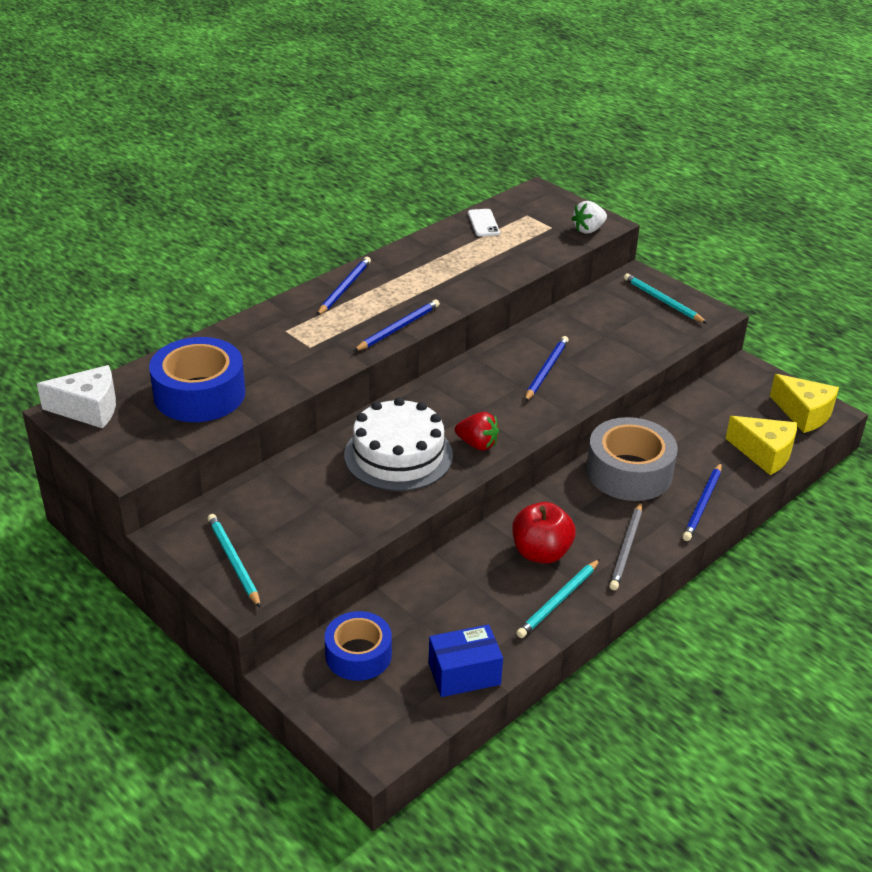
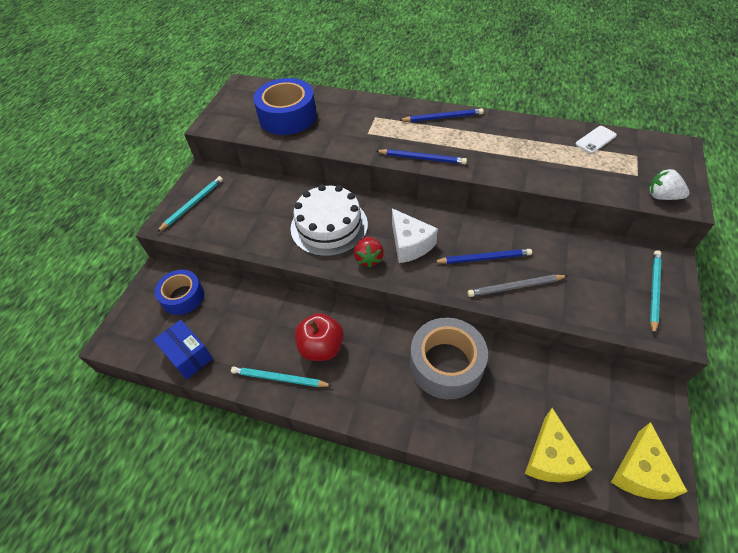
camera: 65 degrees right, 15 degrees up
(89, 409) = (248, 90): white cheese -> white cheese (410, 244)
(626, 548) = (358, 398): grey pencil -> grey pencil (515, 287)
(703, 504) = (445, 432): blue pencil -> none

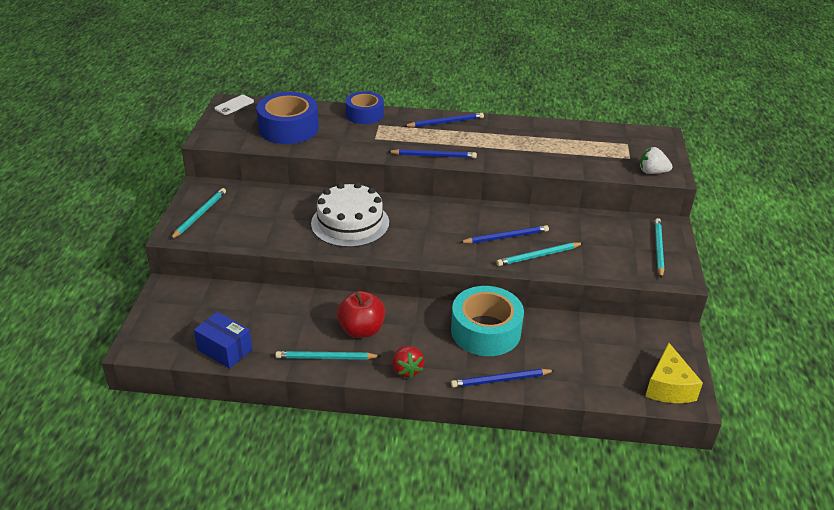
camera: 15 degrees left, 15 degrees down
(183, 297) = (202, 303): blue tape -> blue tape (364, 114)
(369, 258) = (396, 245): red strawberry -> red strawberry (407, 370)
(410, 244) = (434, 232): white cheese -> none
(446, 364) = (485, 331): grey tape -> turquoise tape
(450, 434) = (500, 380): none -> blue pencil
(515, 287) = (538, 256): grey pencil -> turquoise pencil
(550, 457) = (592, 386): yellow cheese -> none
(595, 140) = (590, 133): white phone -> white phone (234, 105)

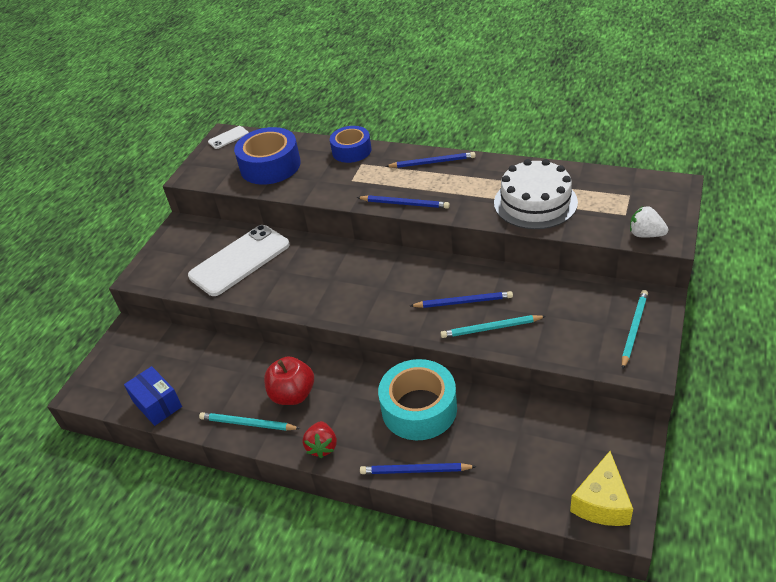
camera: 20 degrees right, 5 degrees up
(199, 215) = (168, 257): turquoise pencil -> none
(277, 214) = (239, 260): none -> white phone
(350, 223) = (307, 274): white cake -> white cake (535, 202)

